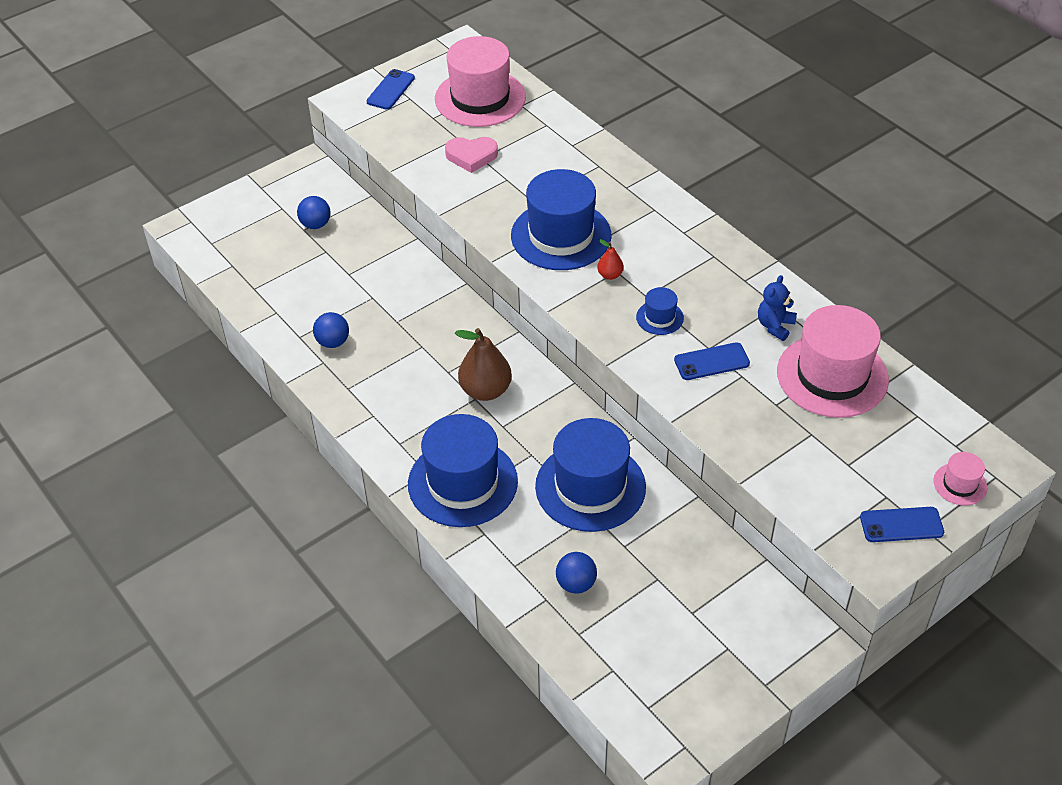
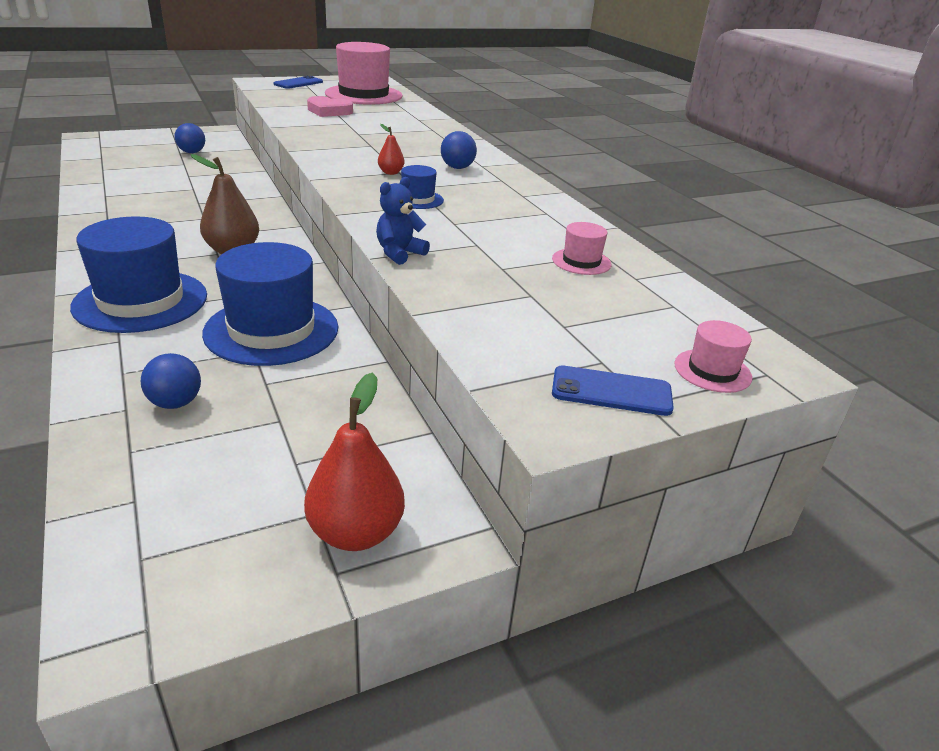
camera: 10 degrees right, 15 degrees down
(333, 342) = (129, 203): blue ball -> blue ball (457, 168)
(561, 235) = (365, 150): blue hat -> none
(711, 362) = (450, 231): blue phone -> none
(761, 655) = (356, 533): none -> red pear
(775, 326) = (536, 223): blue teddy bear -> blue teddy bear (399, 253)
(832, 376) = (581, 261): pink hat -> pink hat, size x0.45

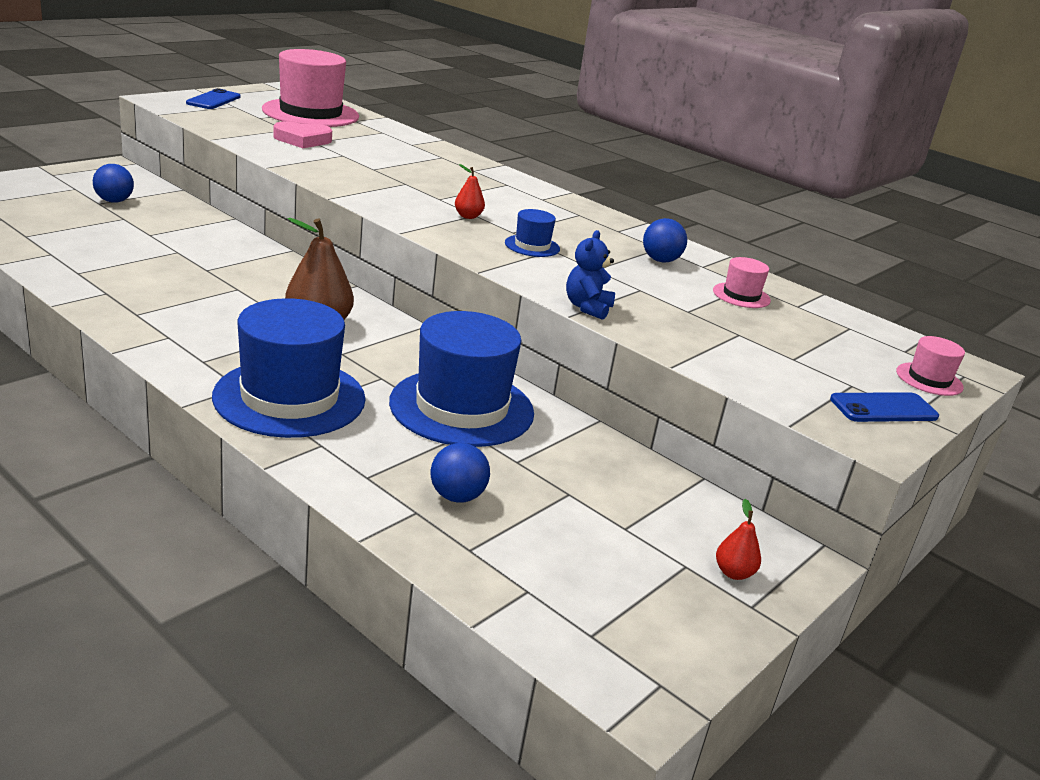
camera: 25 degrees left, 5 degrees down
(356, 533) = (733, 573): red pear -> red pear, size x0.50
(457, 168) = (523, 204): blue ball -> blue ball (660, 260)

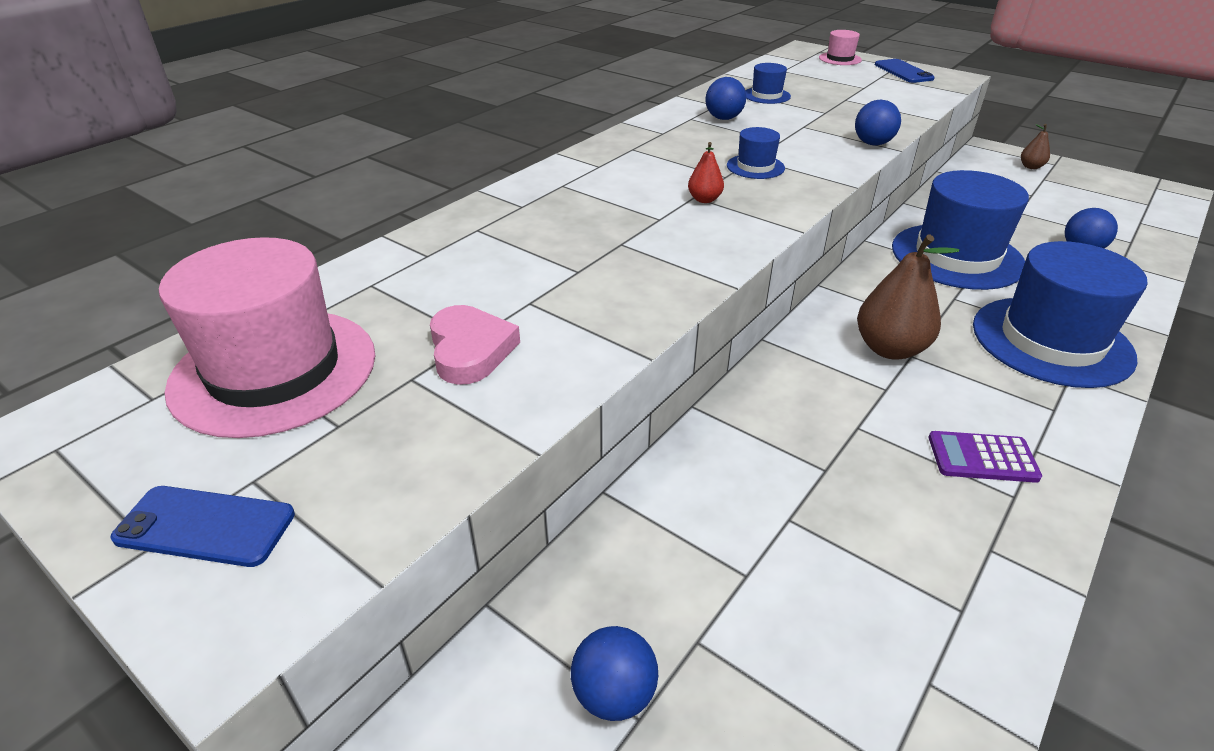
camera: 90 degrees left, 10 degrees up
(177, 316) = (982, 458): none -> purple calculator
(587, 308) = (872, 143): blue teddy bear -> blue ball
(733, 573) = (1031, 167): red pear -> brown pear
(741, 295) = (766, 95): pink hat -> blue hat

